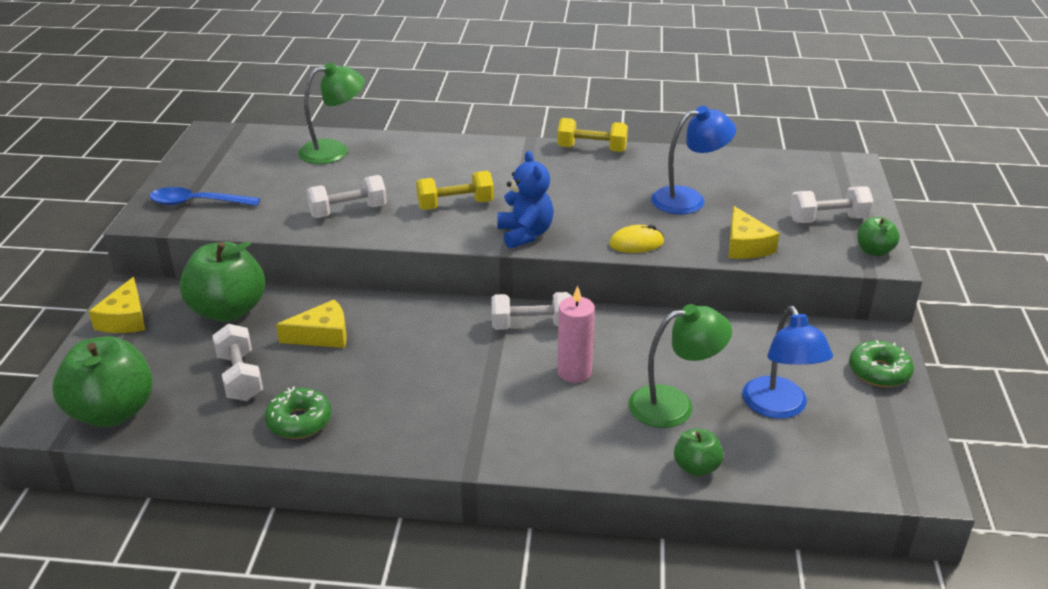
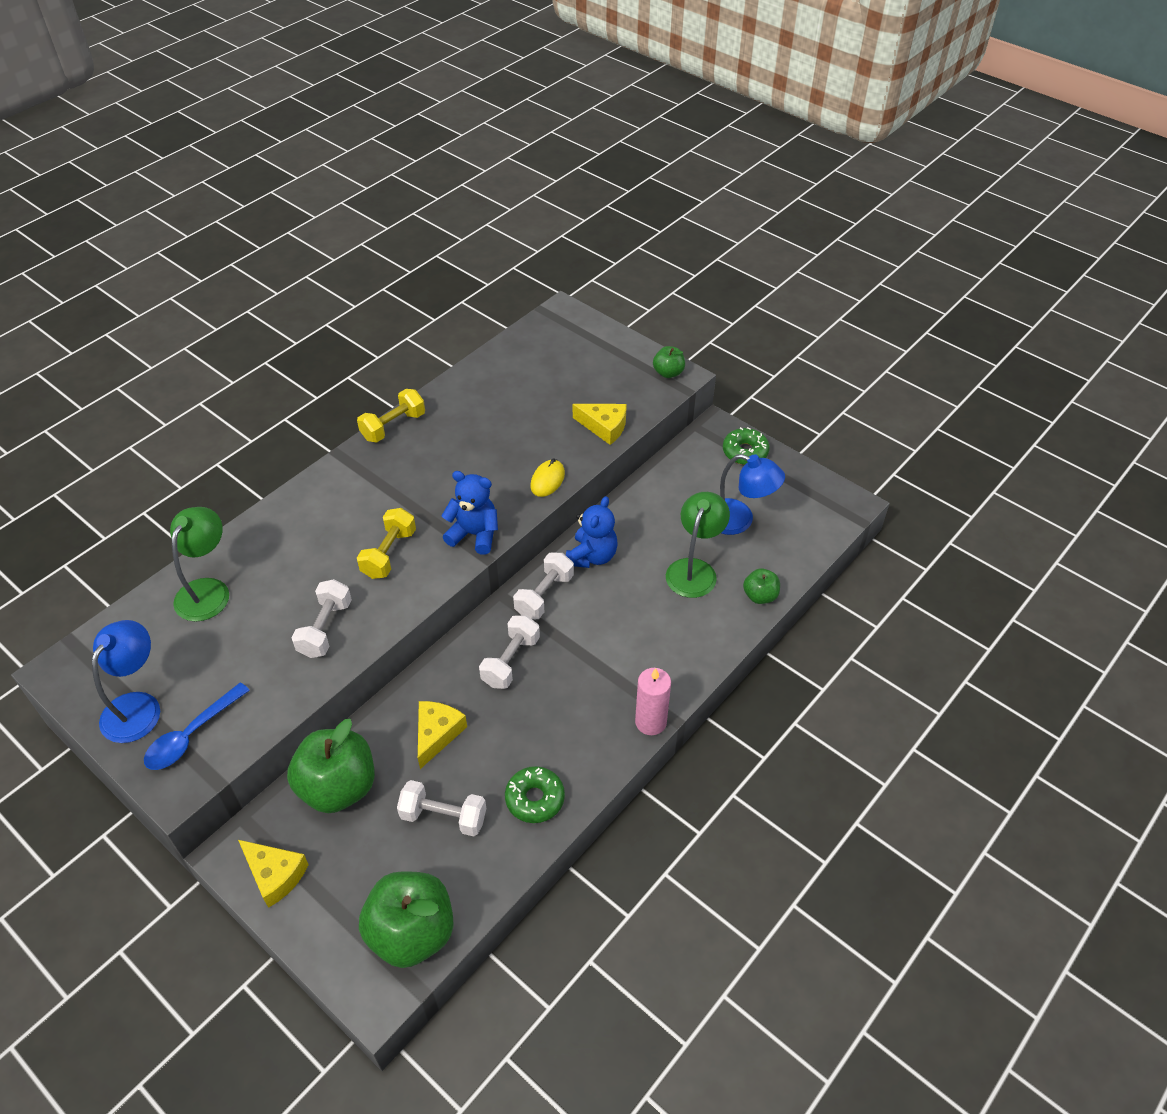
camera: 55 degrees left, 15 degrees up
(574, 372) = (617, 602): pink candle -> pink candle (650, 722)
(610, 332) = (592, 556): none -> blue teddy bear
(688, 199) = (519, 418): blue lamp -> blue lamp (137, 706)
(828, 220) = (614, 368): white dumbbell -> white dumbbell (510, 661)

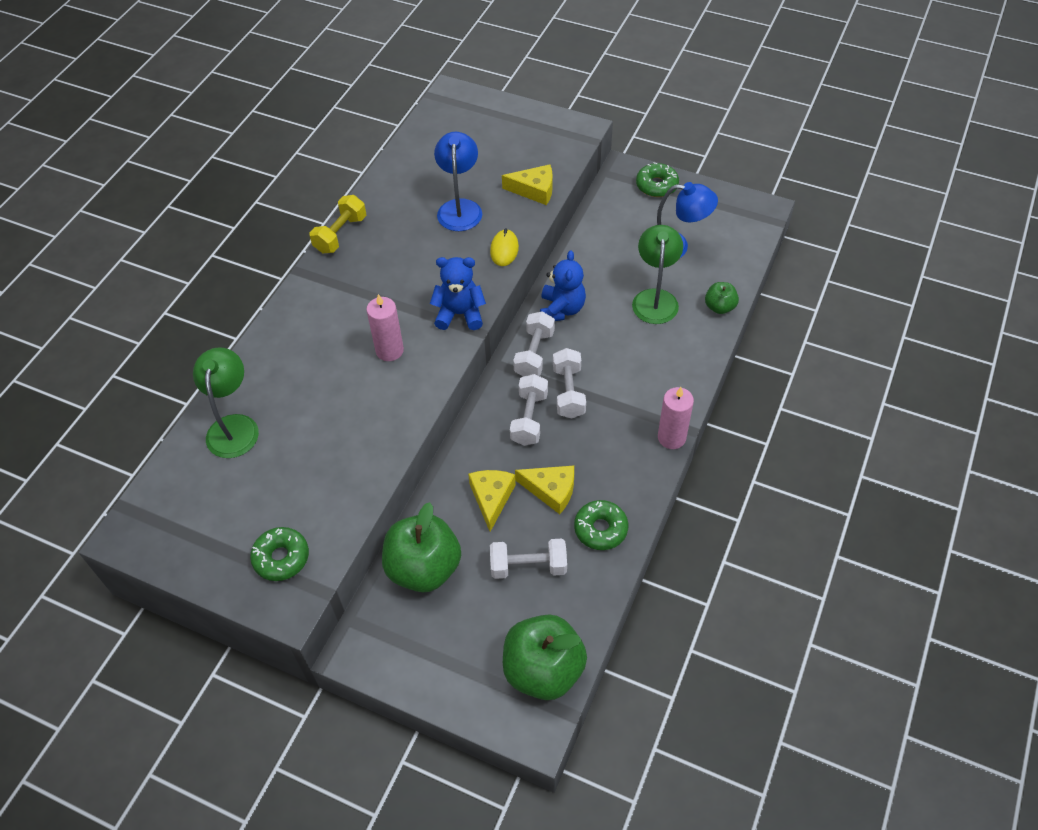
camera: 15 degrees left, 5 degrees up
(137, 706) = (217, 547): blue lamp -> blue lamp (460, 208)
(192, 735) = (281, 558): blue spoon -> green donut
(275, 875) = (401, 658): yellow cheese -> yellow cheese (551, 490)
(325, 629) = (361, 432): white dumbbell -> white dumbbell (568, 392)
(389, 554) = (389, 350): yellow dumbbell -> pink candle
(668, 373) = (570, 128): green apple -> none

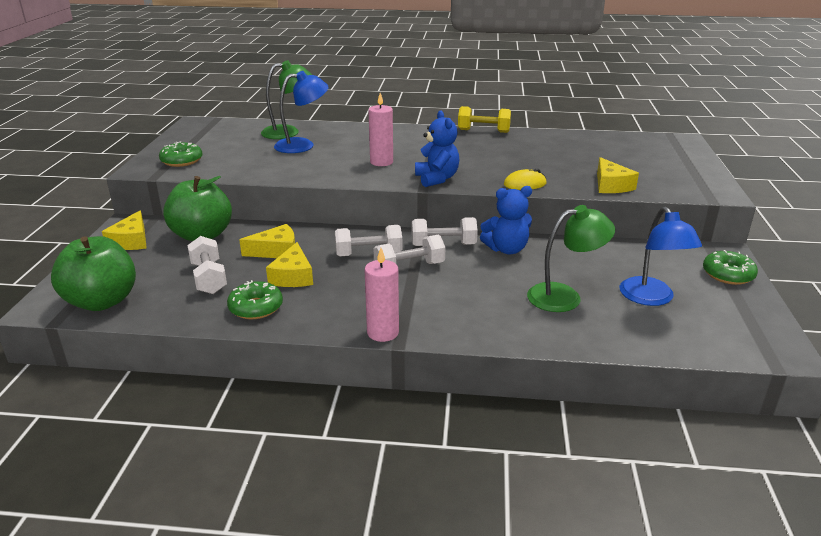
camera: 70 degrees right, 25 degrees down
(407, 645) = (131, 241): none -> yellow cheese
(460, 208) = (555, 162): blue lamp -> blue lamp (302, 145)
(719, 307) = (589, 340): green apple -> none

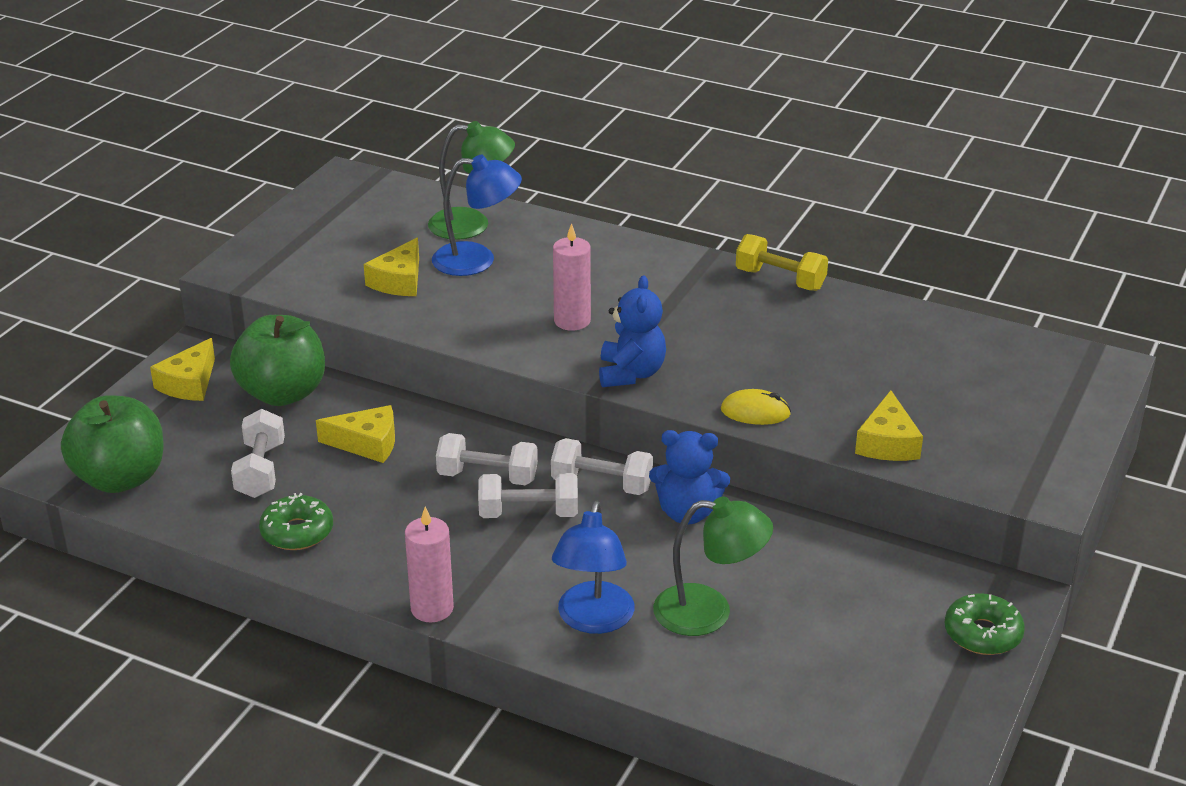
camera: 20 degrees right, 5 degrees up
(181, 161) = (290, 262): green donut -> none
(293, 276) = (367, 492): yellow cheese -> yellow cheese (399, 281)
(651, 298) = (830, 645): blue lamp -> blue lamp (593, 620)

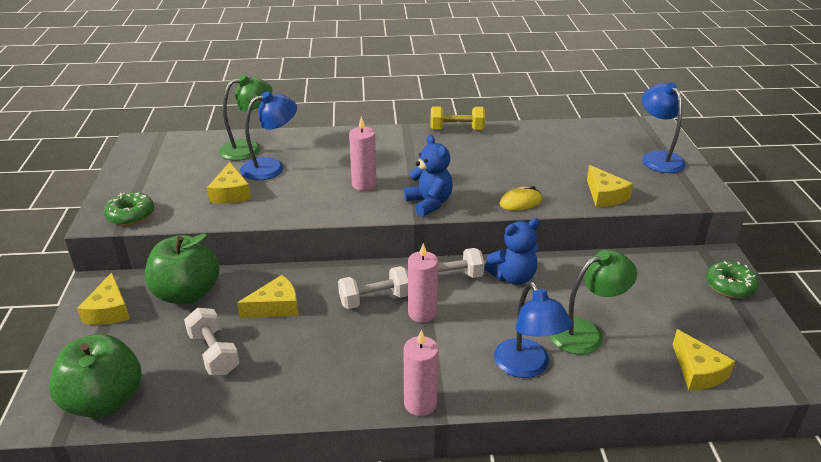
camera: 30 degrees left, 0 degrees up
(297, 532) = (278, 387): green donut -> green donut (131, 215)
(528, 513) = (422, 313): white dumbbell -> pink candle
(804, 710) = (698, 371): none -> yellow cheese
(1040, 416) = (658, 158): none -> blue lamp

